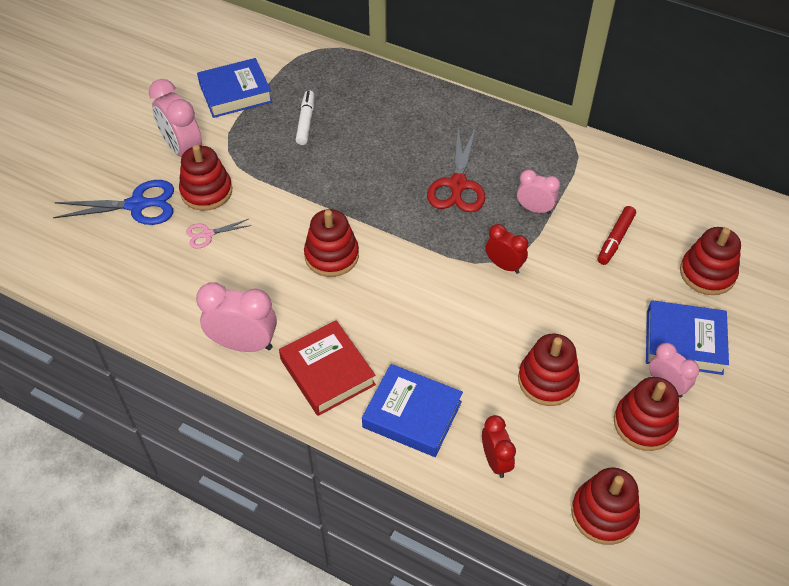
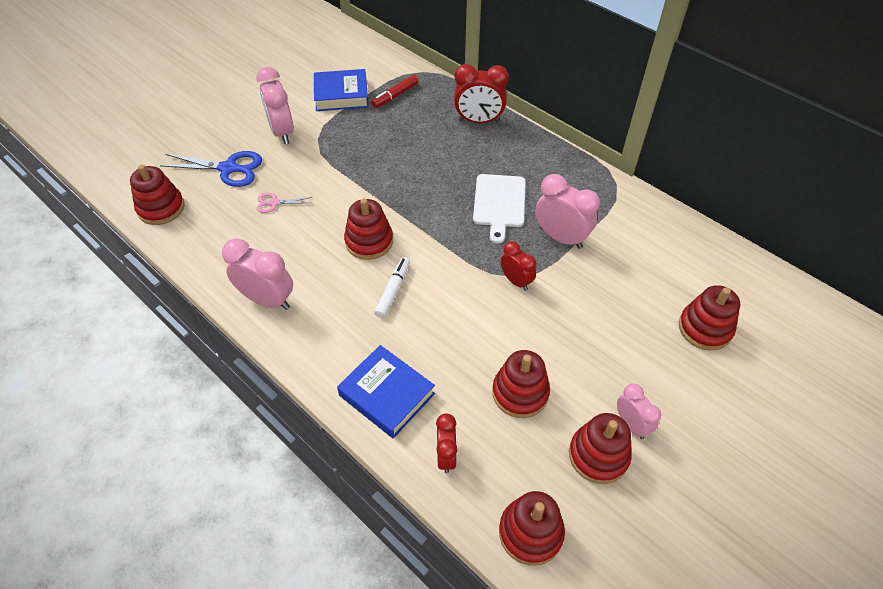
camera: 15 degrees right, 0 degrees up
(206, 191) = (287, 168): red stacking toy -> red stacking toy (161, 208)
(305, 122) = (389, 128): white marker -> white marker (393, 291)
(327, 372) = (327, 340): red book -> none
(403, 95) = (479, 121): none -> red clock
(457, 185) = (499, 203): red scissors -> white cutting board
(534, 209) = (560, 237): pink clock -> pink clock, size x1.62
(615, 239) = (626, 279): red marker -> red marker (395, 95)
(684, 342) = (662, 387): blue book -> none

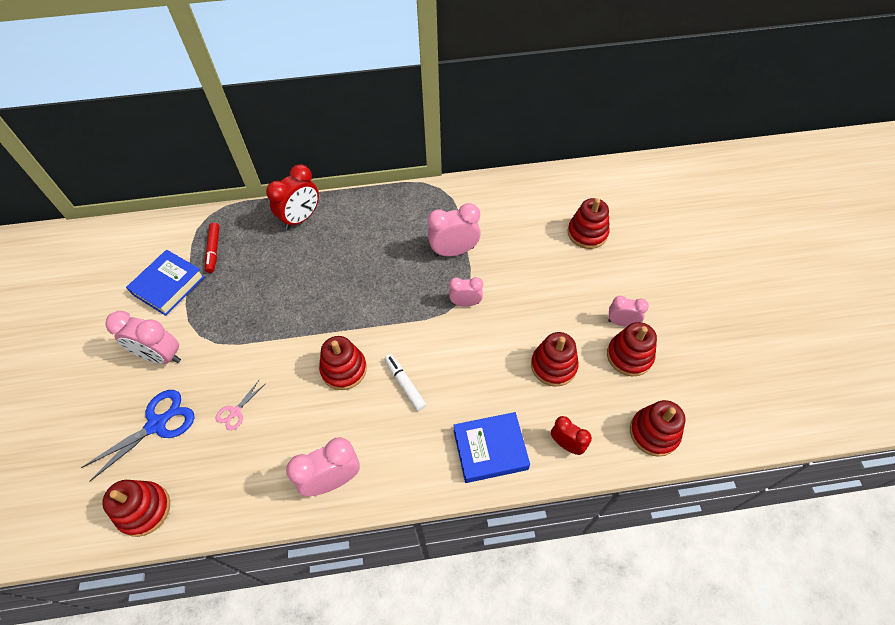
camera: 50 degrees left, 5 degrees up
(499, 203) = (390, 263): white cutting board -> none
(516, 281) = (465, 303): red clock -> pink clock

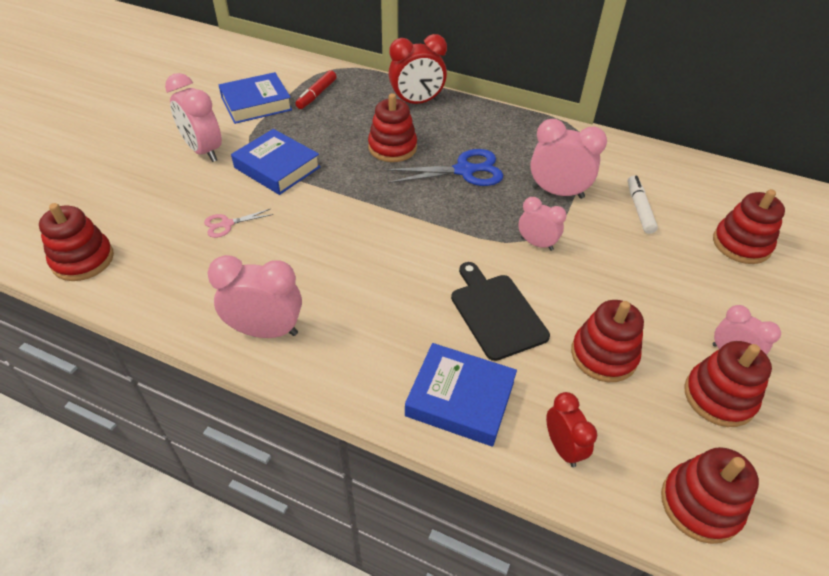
camera: 30 degrees right, 10 degrees down
(157, 424) = (154, 200): blue scissors -> blue scissors (464, 171)
(235, 339) = (277, 167): none -> blue book
(344, 369) = (358, 240): red stacking toy -> red stacking toy (392, 147)
(405, 385) = (410, 285): white marker -> white marker (639, 209)
(473, 373) = (496, 313): none -> black cutting board

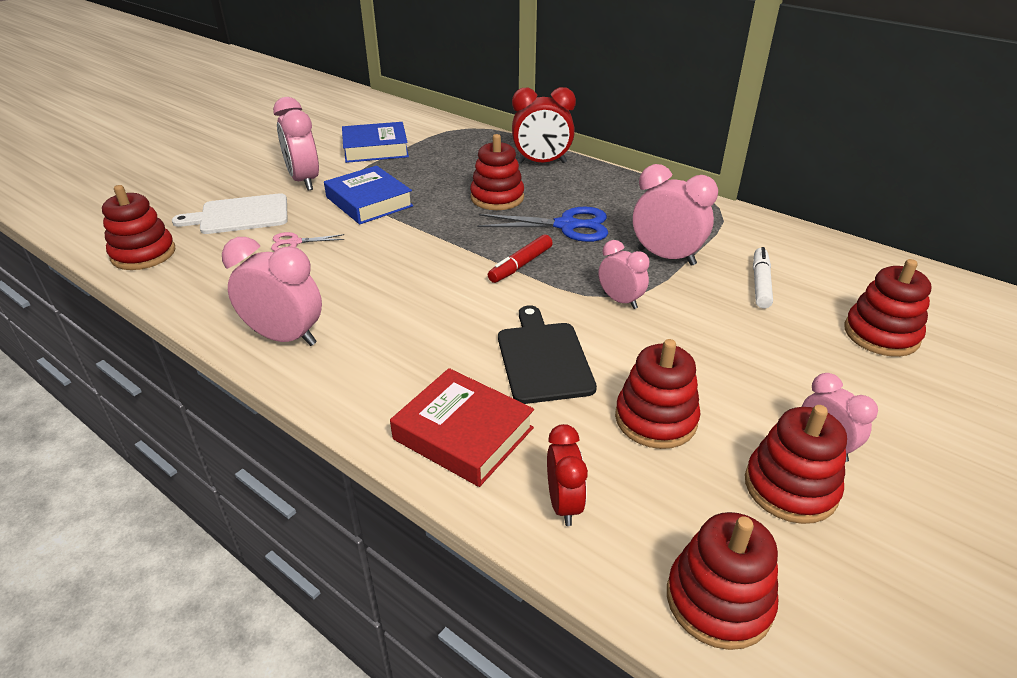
camera: 15 degrees right, 10 degrees down
(159, 200) = (240, 215): none -> white cutting board
(317, 94) = (440, 147): red marker -> red marker (521, 265)
(460, 399) = (463, 433): blue book -> red book

